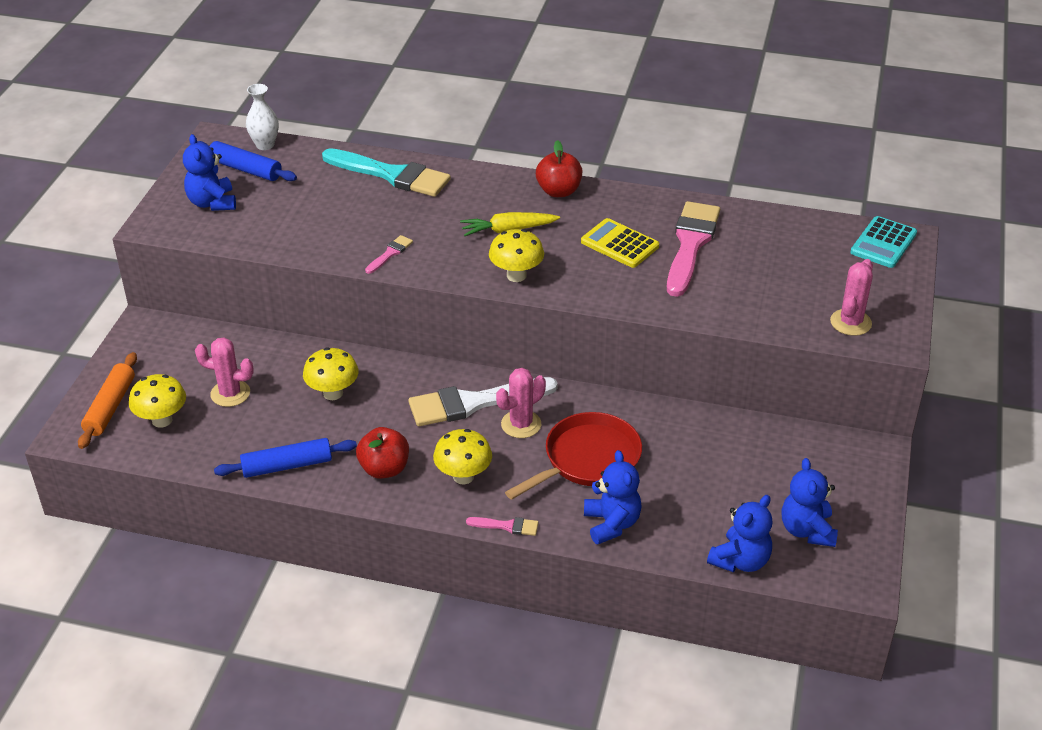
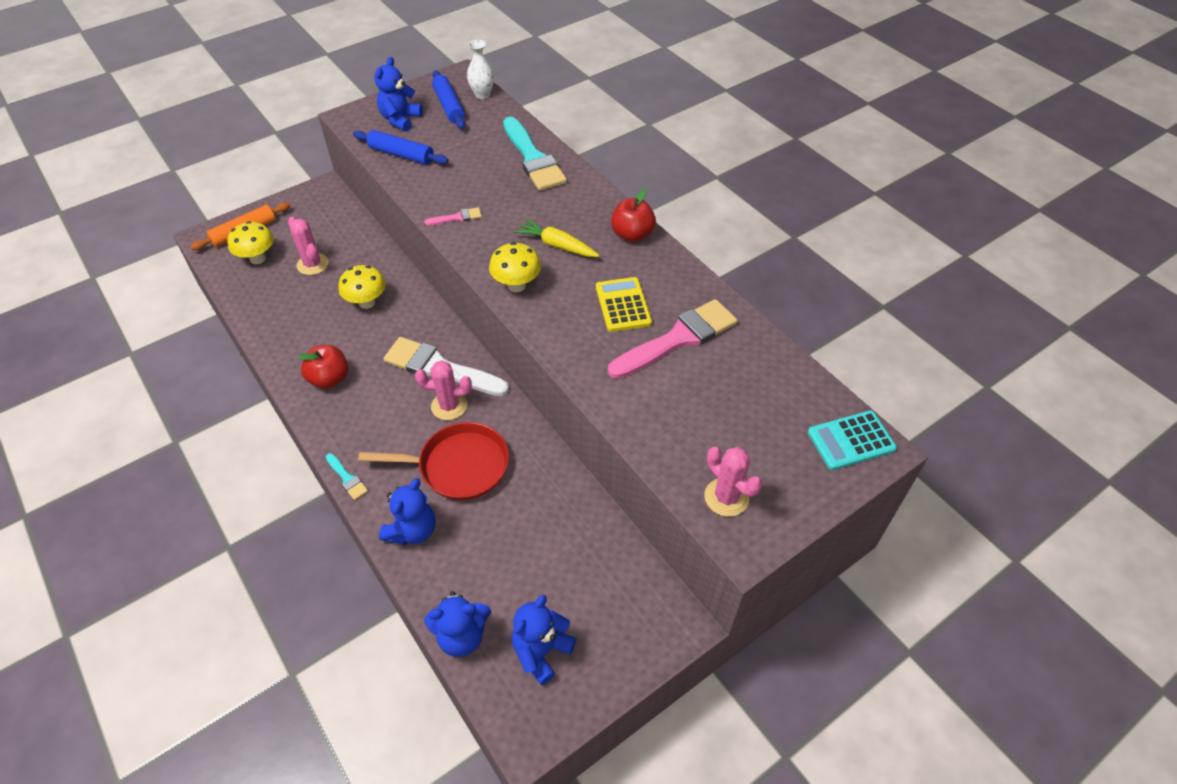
camera: 40 degrees right, 10 degrees up
(287, 465) = (281, 336): blue rolling pin -> blue rolling pin (401, 154)
(463, 476) = (367, 419): yellow mushroom -> none
(506, 526) = (347, 478): pink brush -> turquoise brush
(850, 322) = (726, 497): pink cactus -> pink cactus turned 75 degrees clockwise

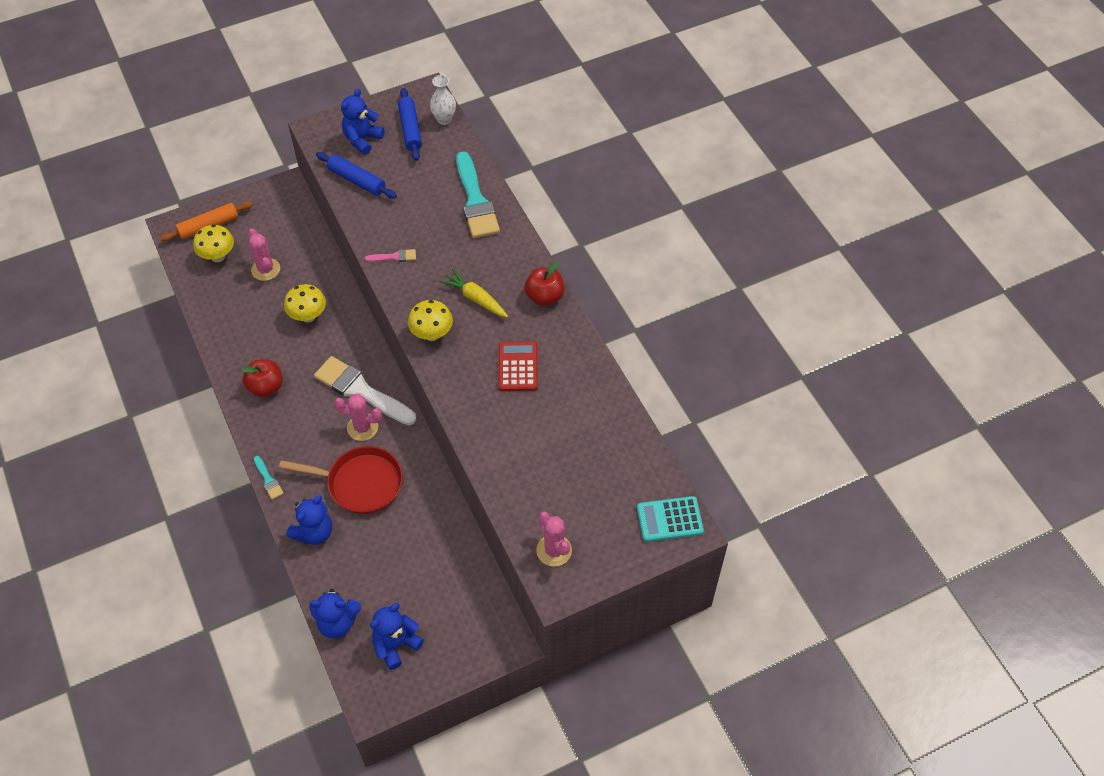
camera: 10 degrees right, 5 degrees up
(623, 305) = (518, 367): yellow calculator -> red calculator
(677, 339) = (555, 406): pink brush -> none

